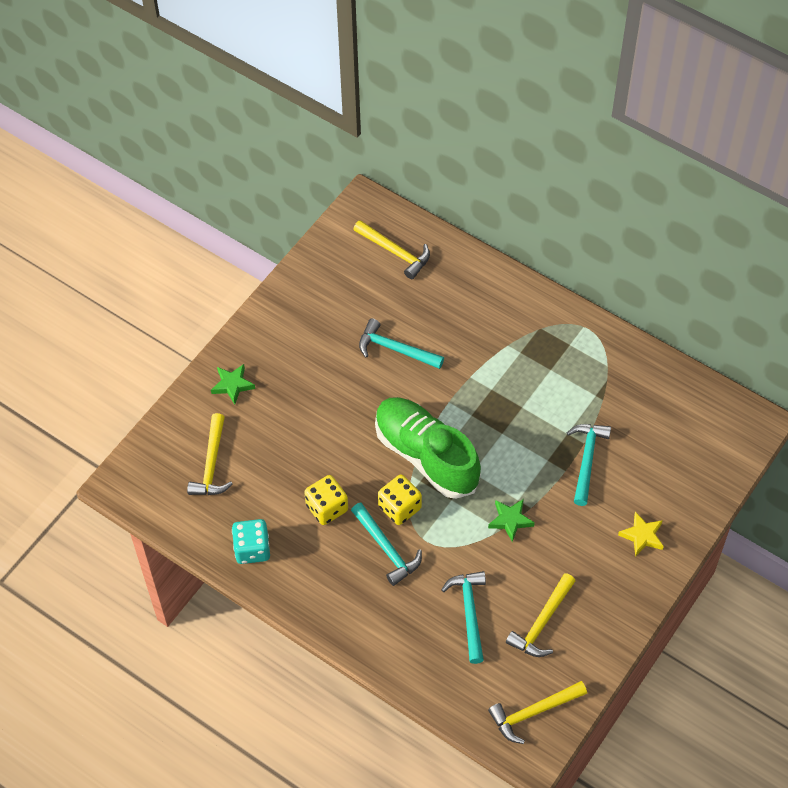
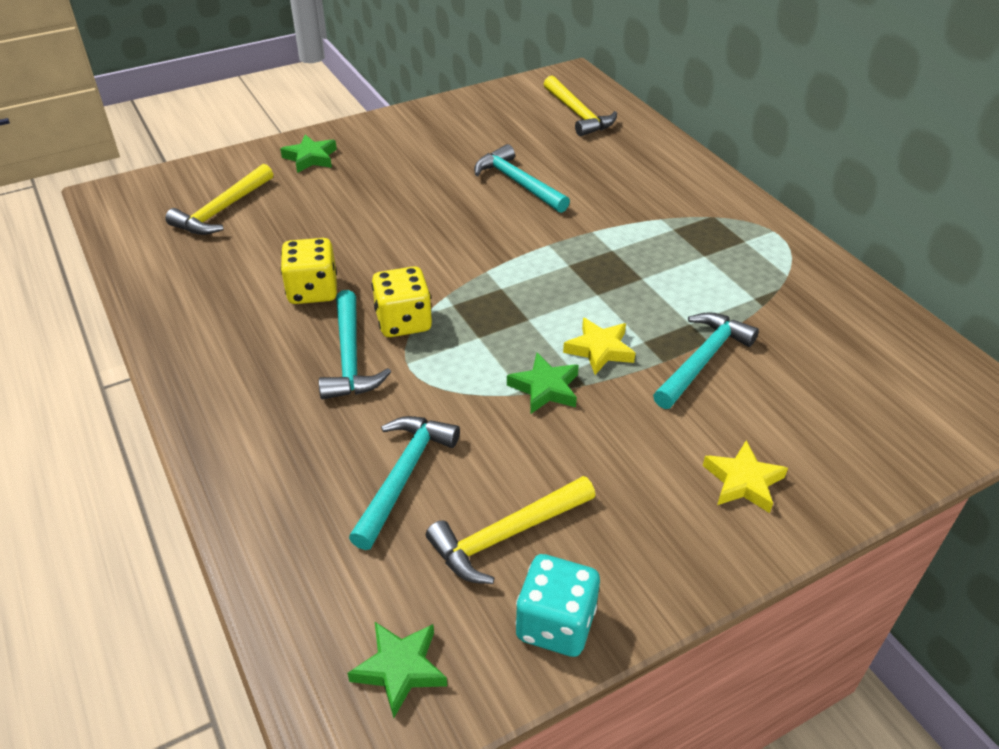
camera: 25 degrees right, 15 degrees down
(252, 549) = (186, 298): turquoise dice -> turquoise dice (555, 624)
(426, 455) = (480, 283): green shoe -> none
(525, 478) = (599, 349): none -> yellow star
(533, 712) = (400, 669): yellow hammer -> green star

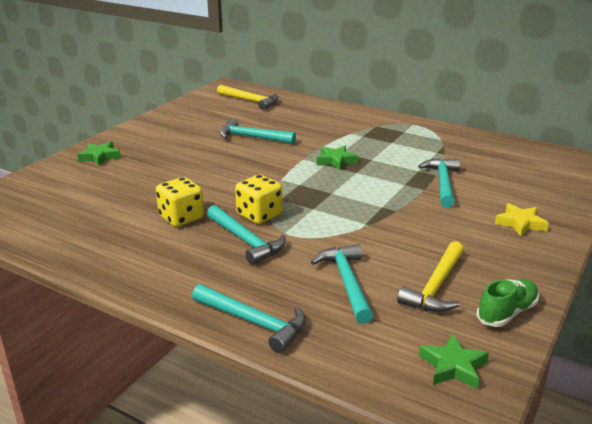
camera: 30 degrees left, 15 degrees down
(222, 210) = (65, 197): yellow hammer -> none
(246, 485) = (254, 322): none -> turquoise hammer
(545, 388) = (378, 219): green star -> green star (336, 161)
(555, 624) = (506, 313): turquoise dice -> green shoe
(599, 349) = (386, 194): yellow star -> none

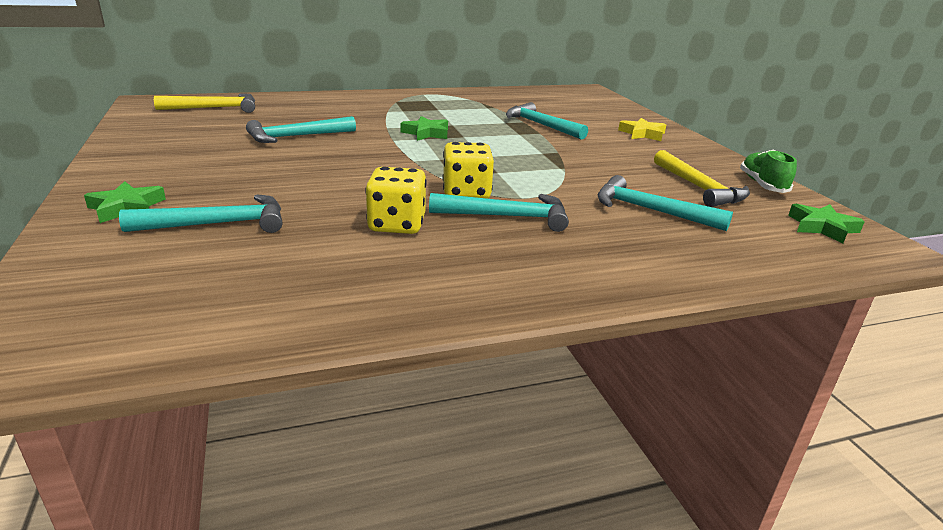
camera: 50 degrees left, 0 degrees up
(254, 322) = (671, 271): turquoise hammer -> turquoise hammer (218, 224)

